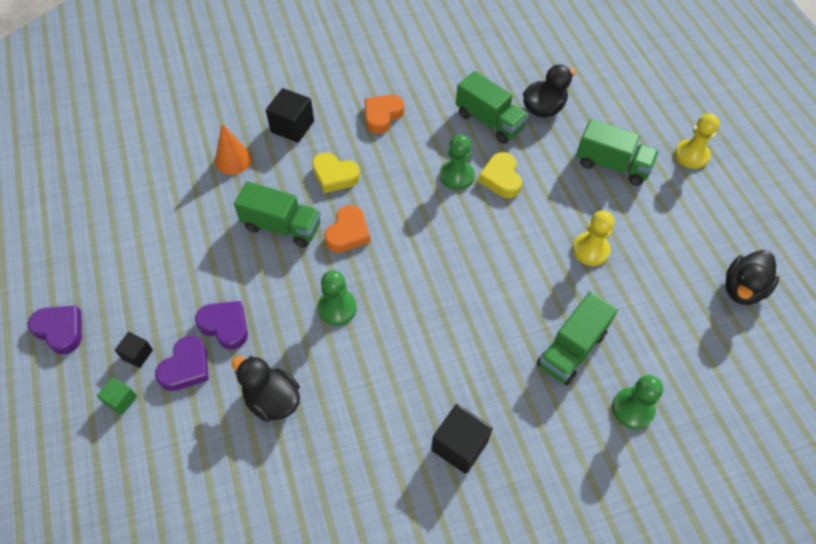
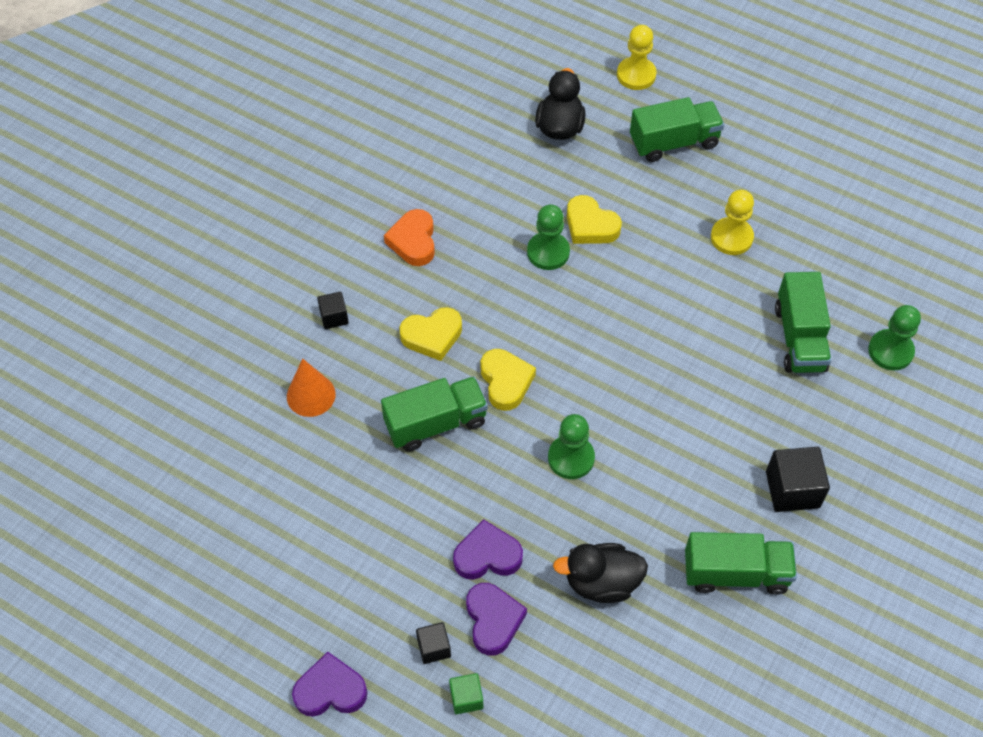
camera: 40 degrees left, 0 degrees up
(292, 126) = (334, 317): black cube -> black cube, size x0.57
(348, 233) = (506, 382): orange heart -> yellow heart
(489, 121) = (522, 175): green truck -> green truck (735, 573)
(691, 155) = (730, 85): yellow pawn -> yellow pawn (636, 75)
(742, 289) = (879, 183): black duck -> none

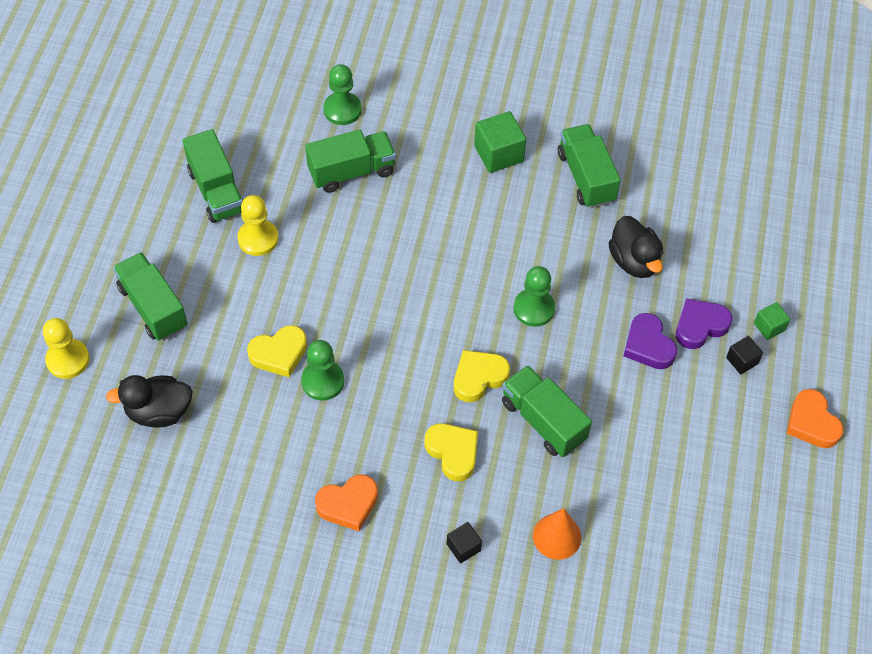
camera: 110 degrees left, 0 degrees up
(330, 690) = (811, 423): purple heart -> orange heart
(590, 225) = (279, 354): yellow heart -> yellow heart turned 45 degrees clockwise
(792, 489) = (498, 154): black cube -> green cube
(801, 216) = (216, 191): none -> green truck

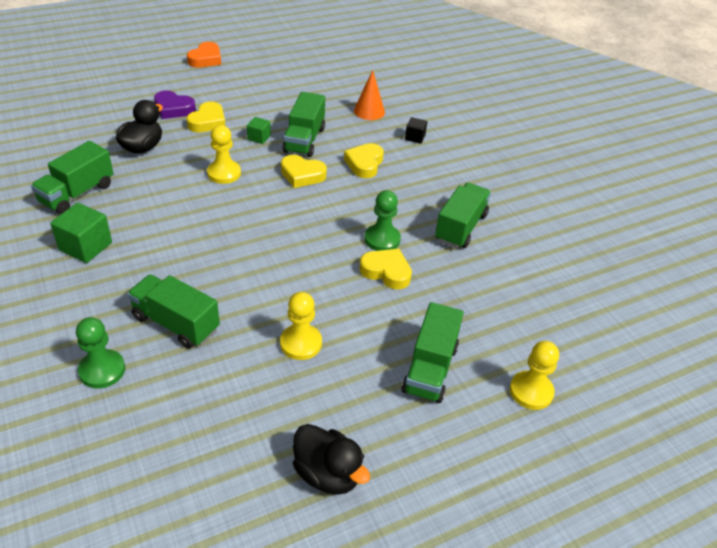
camera: 130 degrees left, 15 degrees down
(159, 412) = (500, 307): black duck -> black duck (327, 474)
(216, 191) = (277, 405): green truck -> green truck (460, 227)
(348, 504) = (446, 188): orange heart -> none
(534, 308) = (224, 173): green pawn -> yellow pawn
(648, 345) = (208, 122): purple heart -> yellow heart
(742, 360) = (185, 89): black cube -> none
(769, 327) = (150, 87): green cube -> green cube (259, 137)

